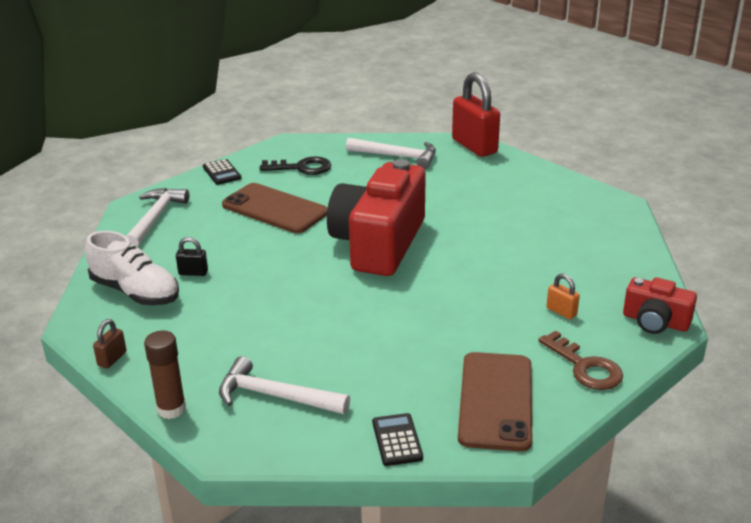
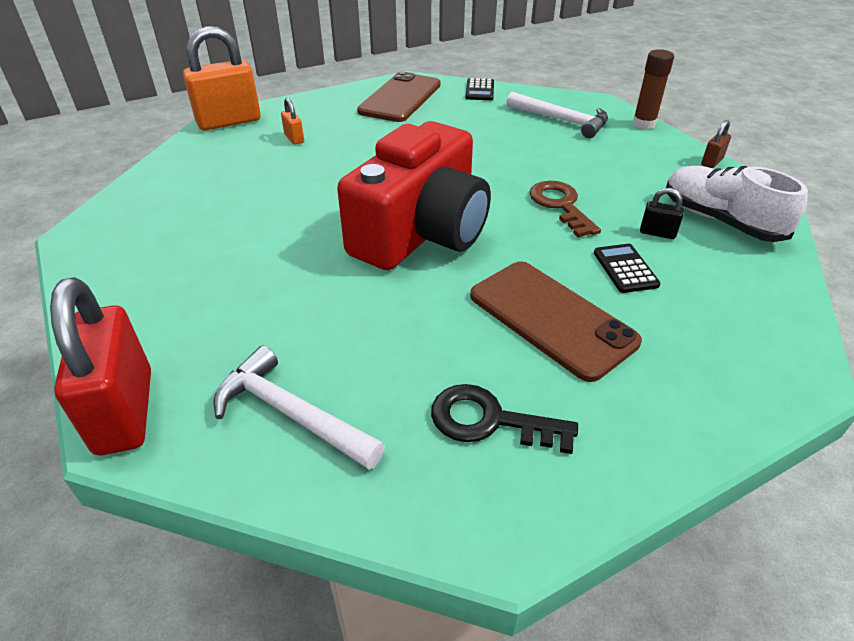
camera: 165 degrees left, 10 degrees up
(155, 218) = (748, 337): white hammer -> none
(222, 172) = (657, 443): black calculator -> black calculator (625, 269)
(585, 367) = (319, 105): brown key -> brown key (560, 205)
(655, 322) = (229, 121): red camera -> orange padlock

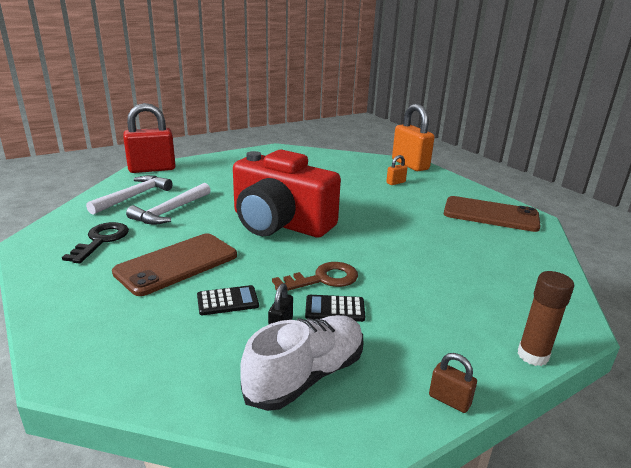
camera: 85 degrees right, 15 degrees down
(479, 90) = (540, 250): black calculator -> black calculator (335, 309)
(561, 120) = (501, 294): white hammer -> white hammer (171, 211)

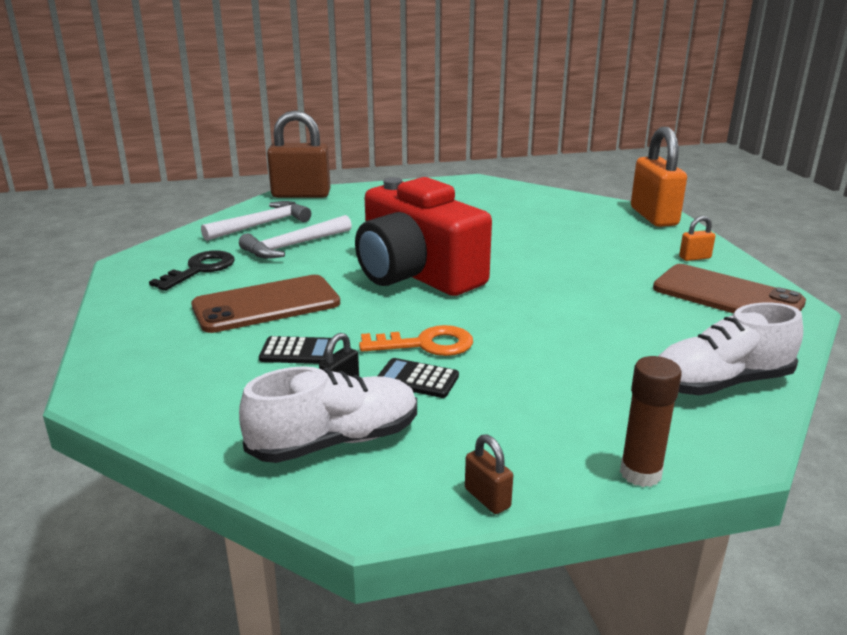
camera: 20 degrees right, 0 degrees up
(152, 169) = (301, 195): red padlock -> brown padlock
(323, 279) = (426, 344): brown key -> orange key
(395, 182) = (613, 239): orange padlock -> orange padlock (694, 258)
(531, 277) = (720, 383): none -> white shoe

